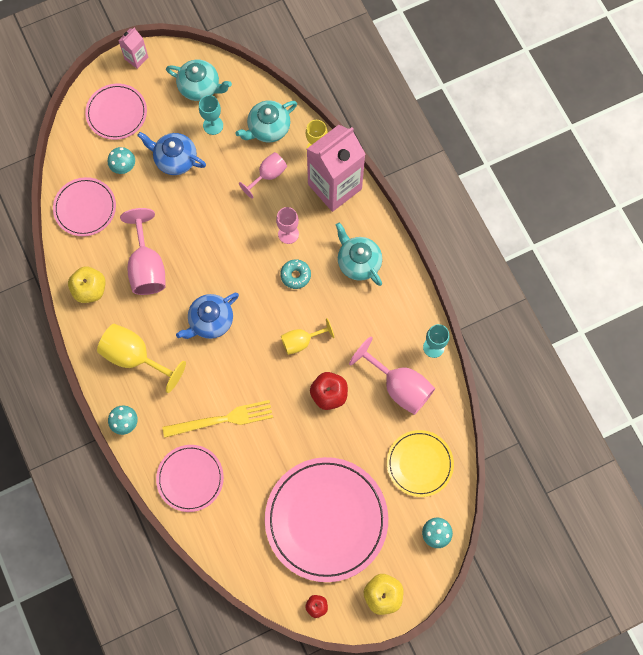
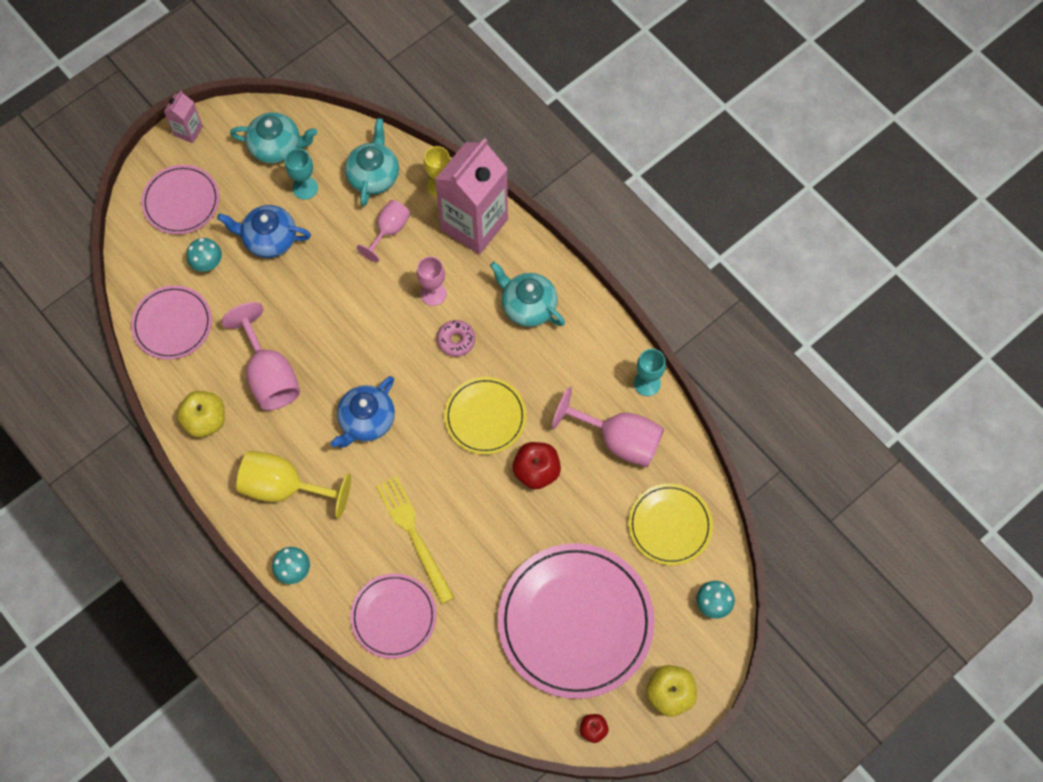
camera: 15 degrees left, 5 degrees down
(222, 419) = (413, 535): yellow fork -> yellow fork turned 90 degrees counterclockwise
(268, 128) = (373, 175): turquoise teapot -> turquoise teapot turned 150 degrees clockwise
(295, 275) = (456, 340): turquoise donut -> pink donut
(301, 341) = (485, 417): yellow goblet -> yellow plate

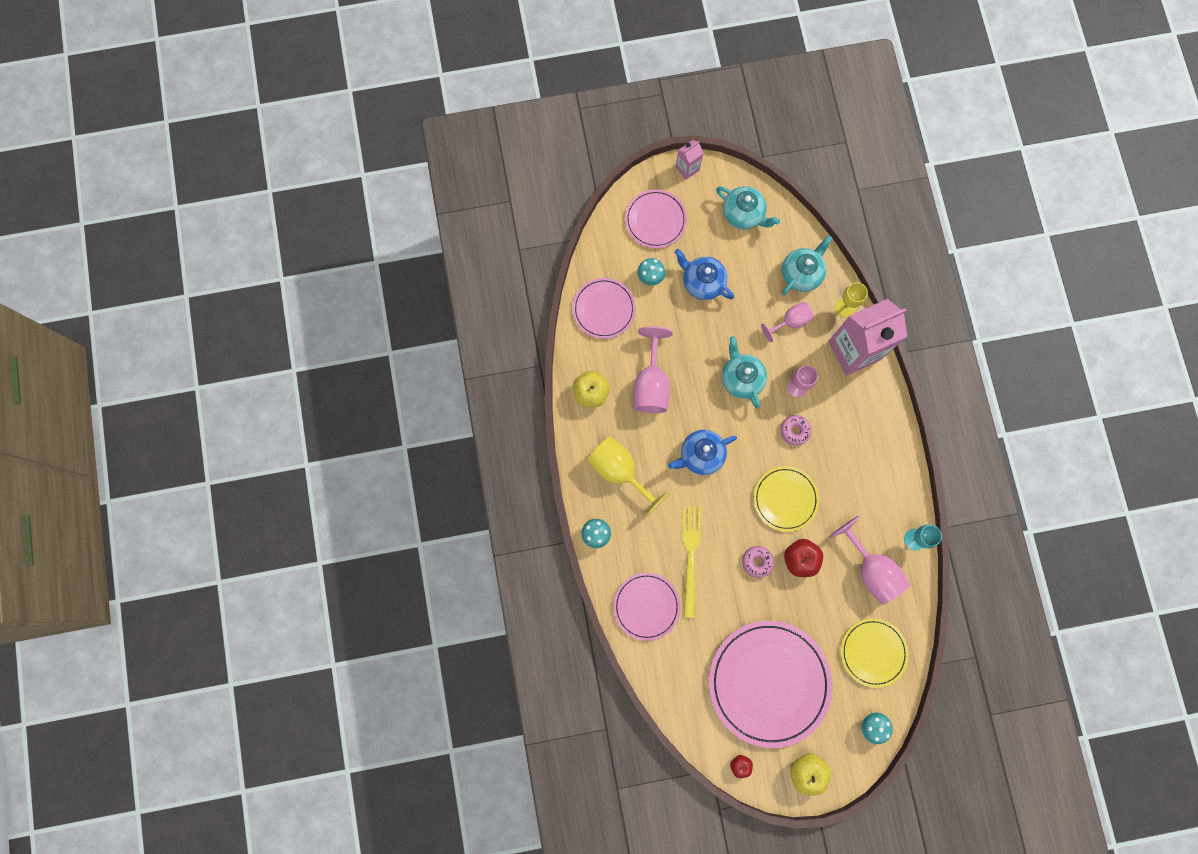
camera: 30 degrees right, 10 degrees up
(305, 188) = (747, 257): turquoise goblet -> none
(491, 500) = (757, 562): none -> pink donut
(528, 306) = (860, 433): turquoise teapot -> turquoise teapot (741, 378)

